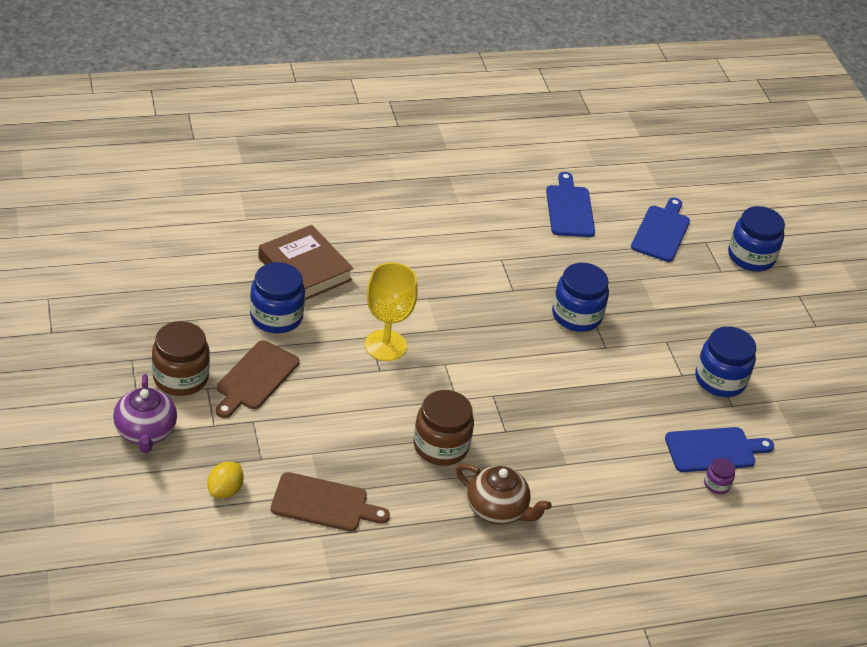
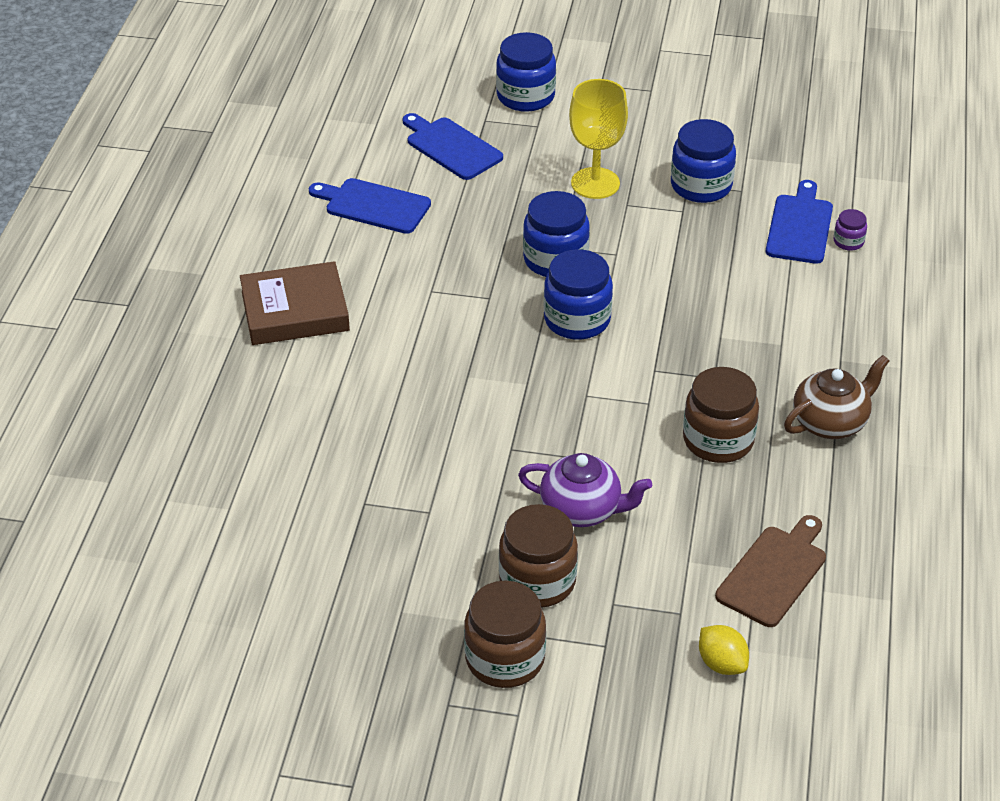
camera: 60 degrees left, 0 degrees up
(145, 432) = (591, 722): purple teapot -> purple teapot (582, 510)
(255, 378) = (537, 581): brown cutting board -> brown jar
(276, 317) = (434, 529): blue jar -> blue jar (577, 320)
(305, 269) = (358, 476): brown book -> brown book (295, 311)
(385, 345) = (532, 439): yellow goblet -> yellow goblet (595, 183)

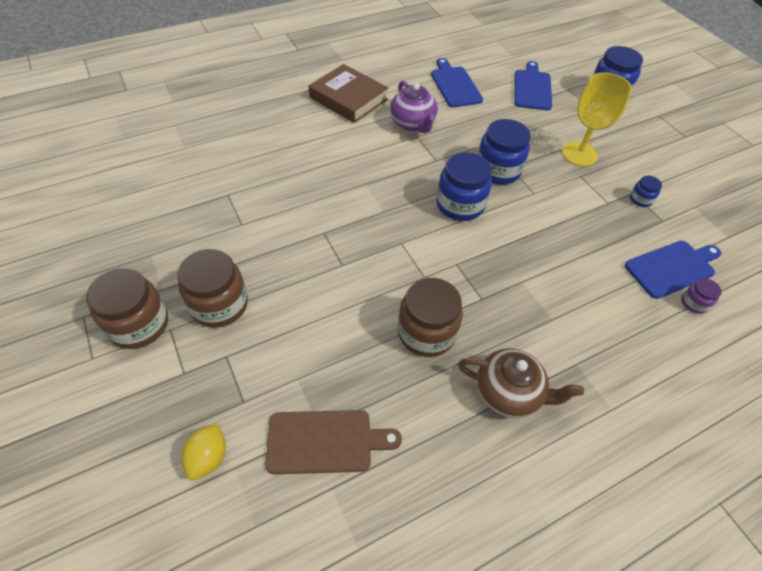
camera: 50 degrees right, 10 degrees up
(582, 510) = (300, 294): purple teapot -> purple teapot (413, 124)
(701, 186) = (640, 199): blue jar -> blue jar, size x0.48

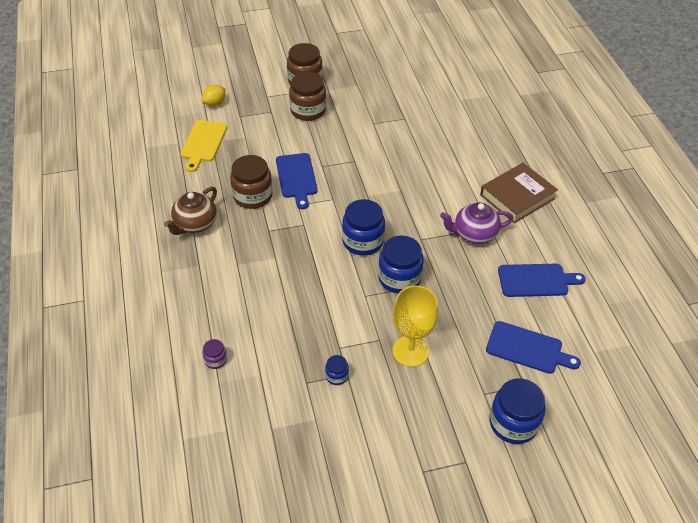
camera: 105 degrees right, 5 degrees down
(208, 457) = (215, 103): yellow lemon -> yellow lemon turned 75 degrees counterclockwise
(325, 441) = (203, 143): brown cutting board -> yellow cutting board
(672, 268) = (253, 362): blue cutting board -> blue cutting board (296, 178)

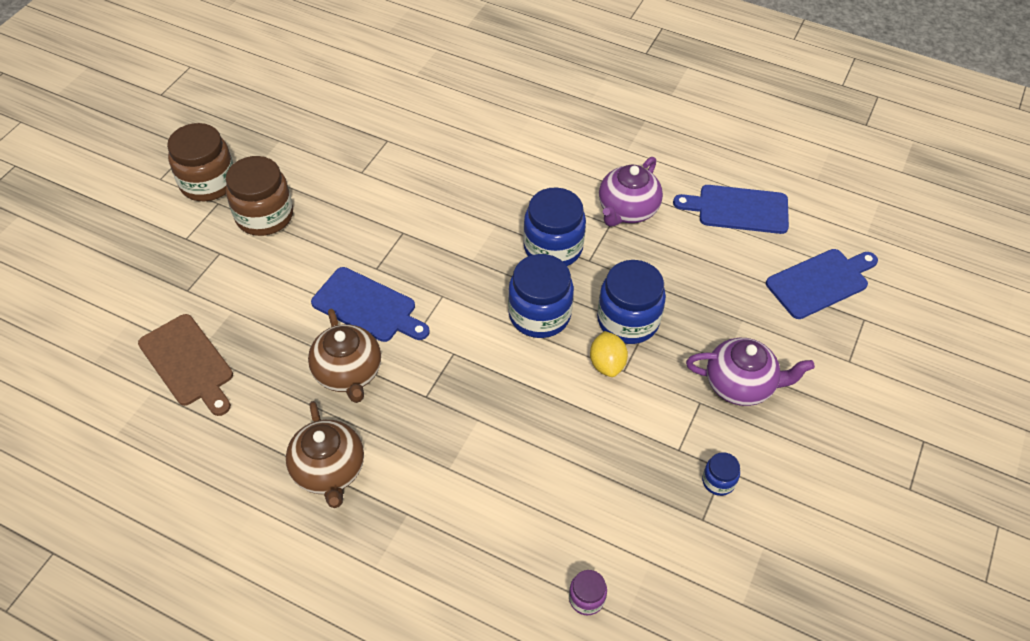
camera: 50 degrees left, 5 degrees up
(203, 143) = (188, 363): yellow cutting board -> brown cutting board
(215, 103) = (127, 300): yellow lemon -> yellow lemon (607, 364)
(252, 196) = (348, 373): brown jar -> brown teapot
(410, 351) = (740, 384): yellow goblet -> purple teapot
(513, 423) = (905, 364): blue jar -> blue jar (553, 247)
(517, 196) = (610, 138): brown book -> none
(536, 280) = (738, 209): blue cutting board -> blue cutting board turned 120 degrees counterclockwise

